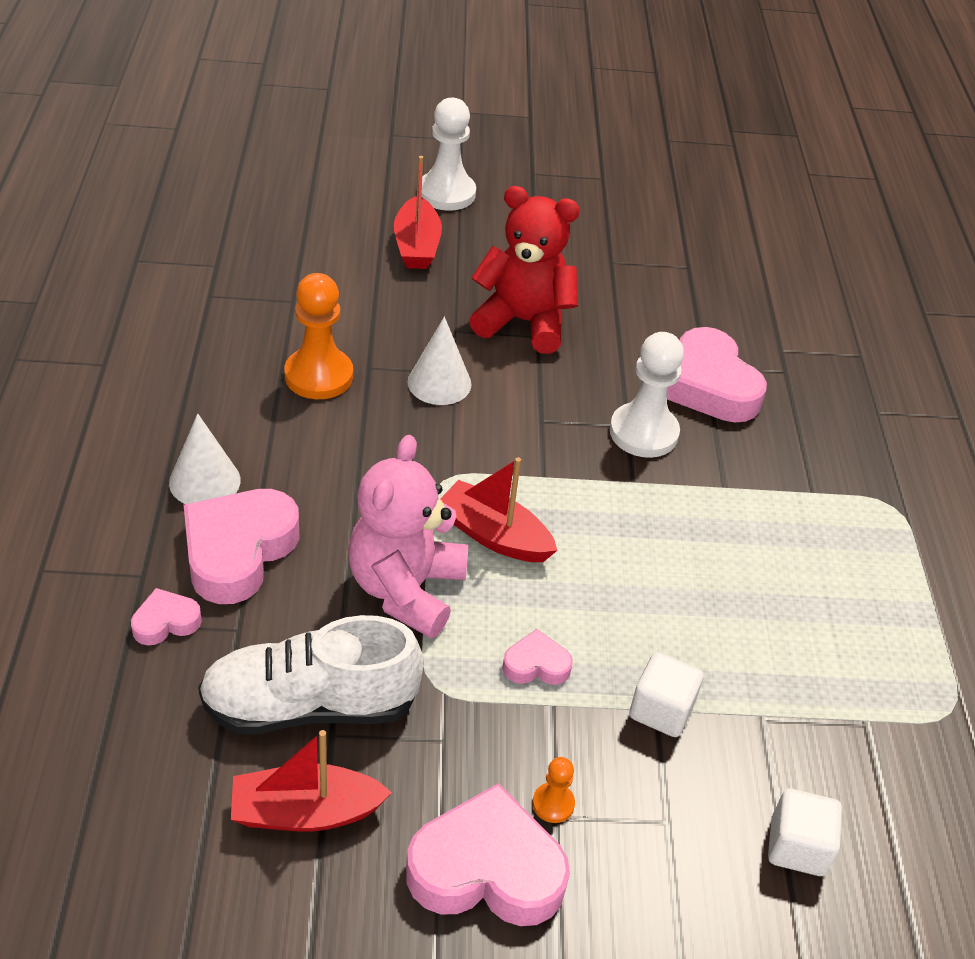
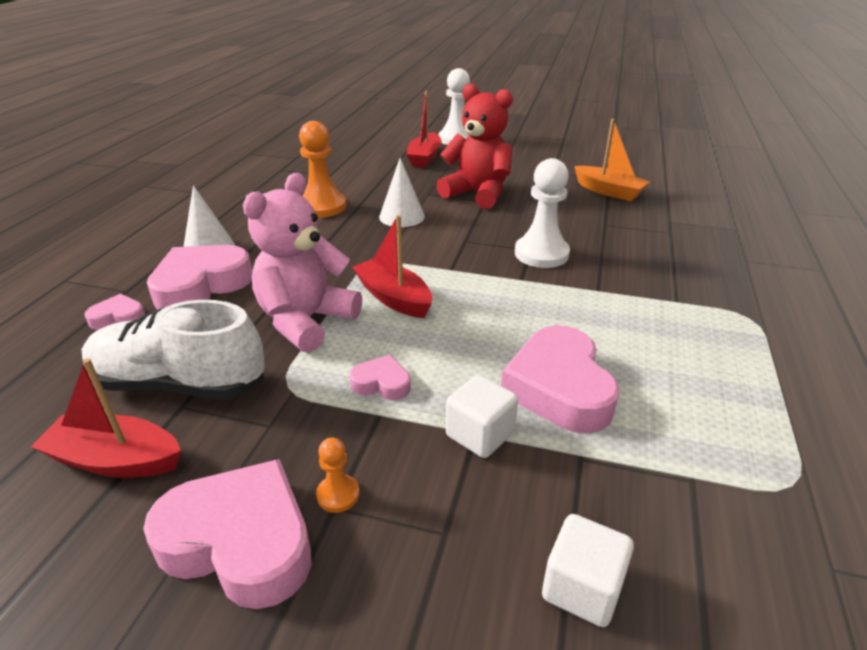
camera: 20 degrees right, 10 degrees down
(694, 297) = (608, 191): none -> orange boat
(709, 385) = (604, 234): pink heart -> pink heart (559, 388)

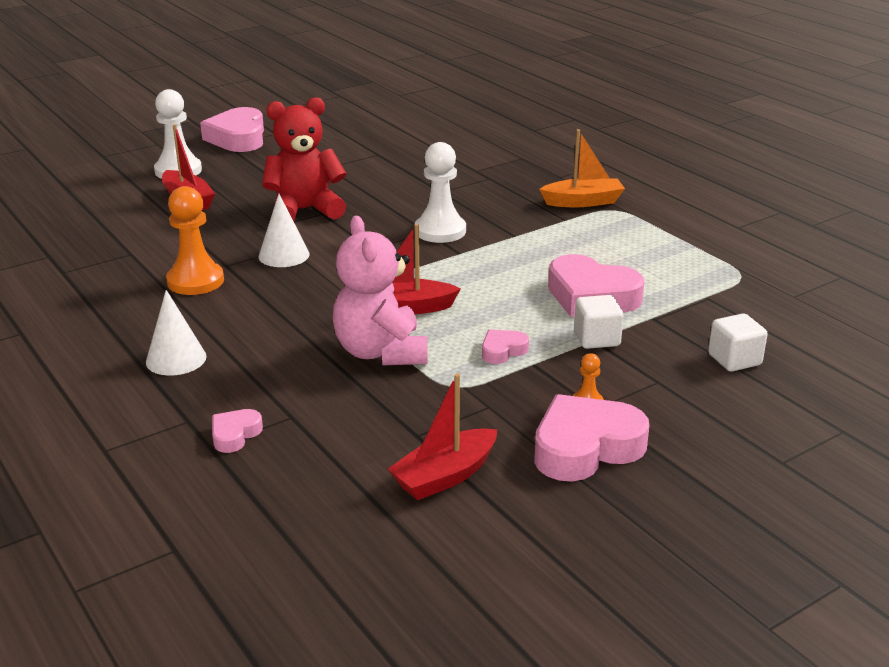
camera: 50 degrees left, 5 degrees down
(179, 384) = (386, 429): white shoe -> none
(201, 285) = (244, 381): pink heart -> pink heart (238, 138)
(608, 191) = (397, 165): orange boat -> orange boat (583, 202)

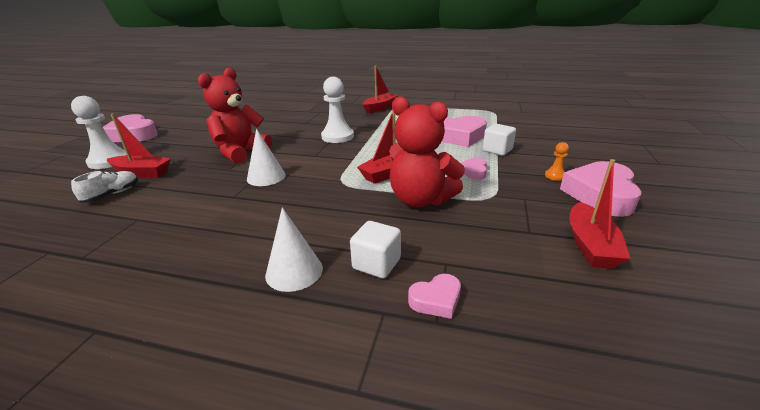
camera: 40 degrees left, 0 degrees up
(140, 216) = (112, 194): none -> white shoe
(195, 281) = (224, 214): orange pawn -> none
(235, 435) = (436, 300): pink heart -> pink heart turned 105 degrees counterclockwise
(381, 352) = (420, 200): pink teddy bear -> red teddy bear
(583, 202) = (380, 108): orange boat -> red boat
(734, 360) = (557, 137): white cube -> white cube (376, 264)

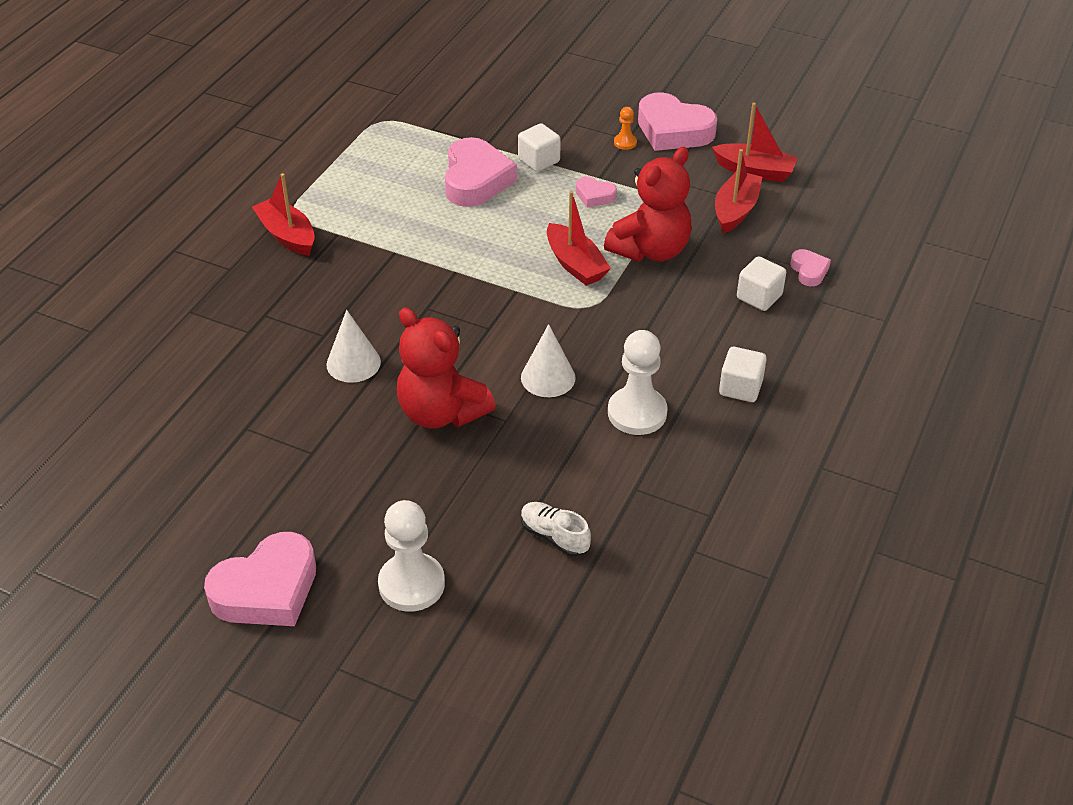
camera: 80 degrees left, 15 degrees up
(142, 173) = (485, 522): red boat -> red boat (735, 210)
(238, 262) = (740, 388): none -> white cube
(294, 271) = (761, 349): white cone -> white cone (353, 363)
(337, 137) = (419, 300): white pawn -> white pawn (637, 413)

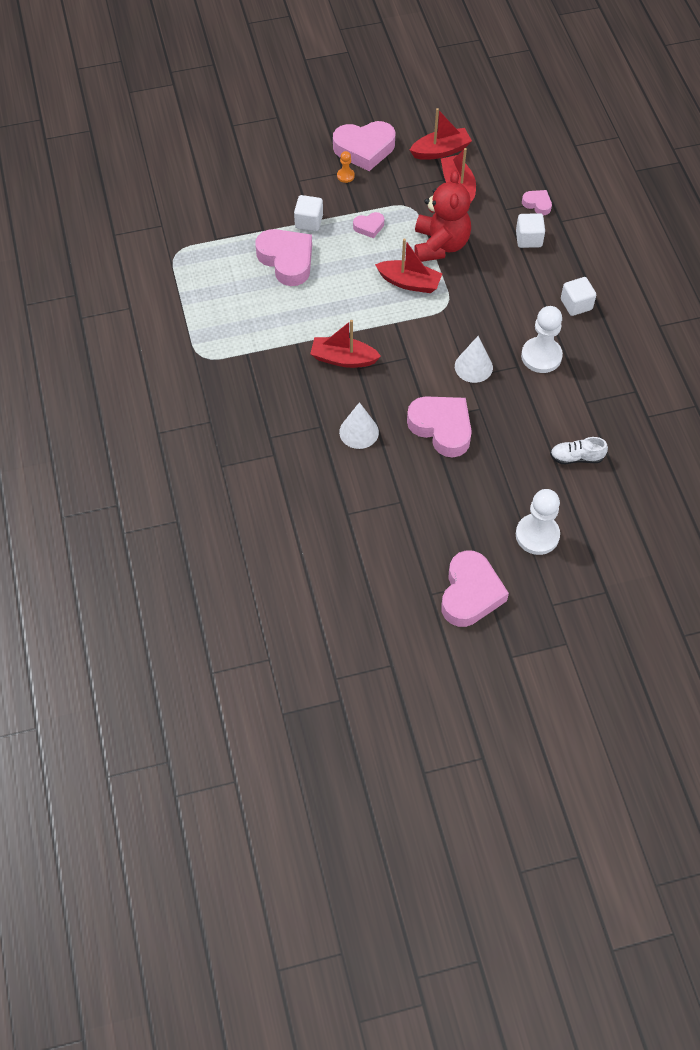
camera: 40 degrees left, 15 degrees up
(287, 235) = (217, 375): red boat -> red boat (343, 359)
(441, 412) = (441, 428): red teddy bear -> pink heart

